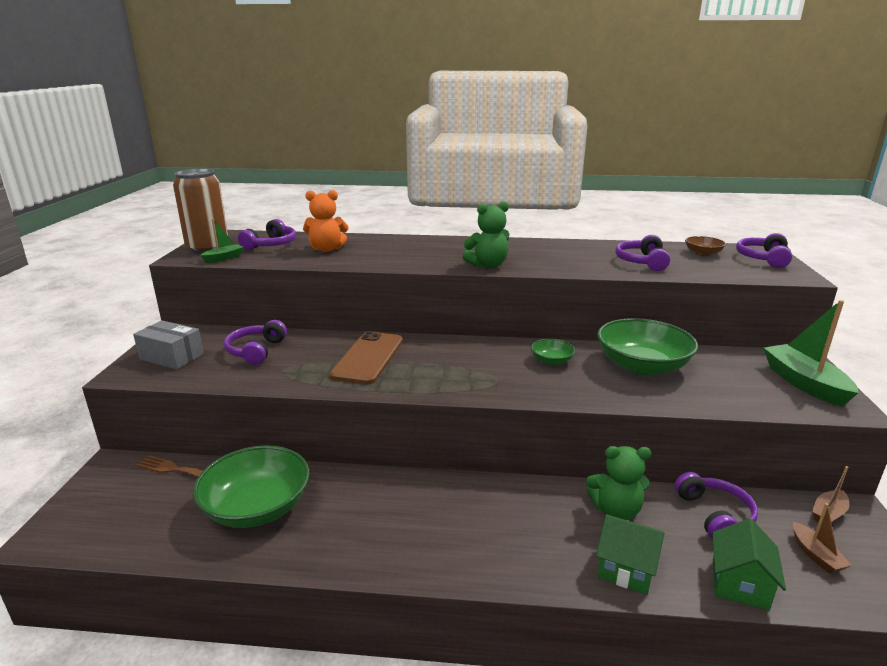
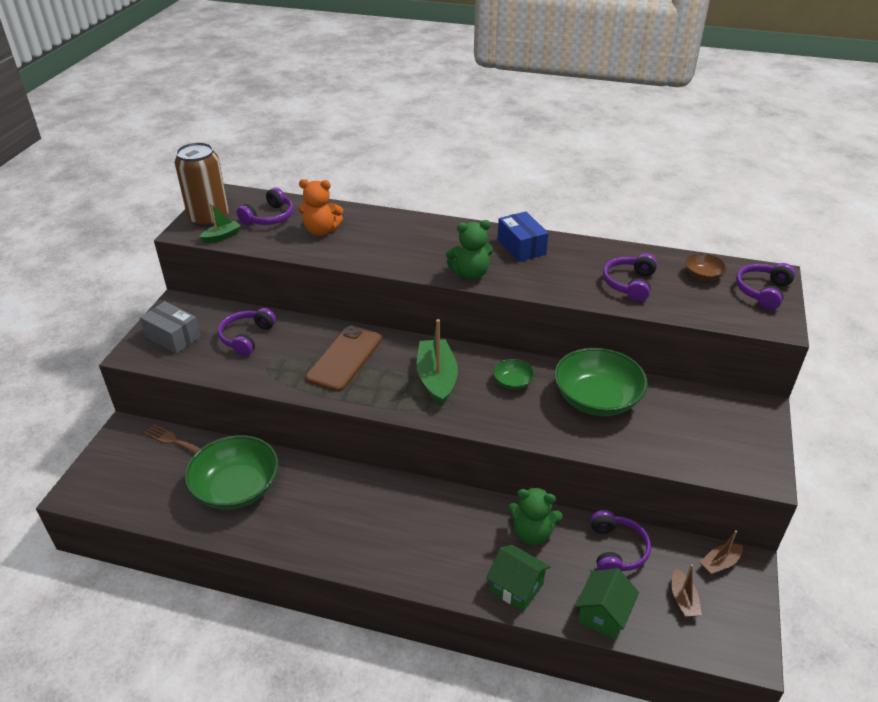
camera: 10 degrees right, 15 degrees up
(526, 247) = (521, 247): none -> blue box
(804, 383) = (742, 441): green boat -> green boat (437, 379)

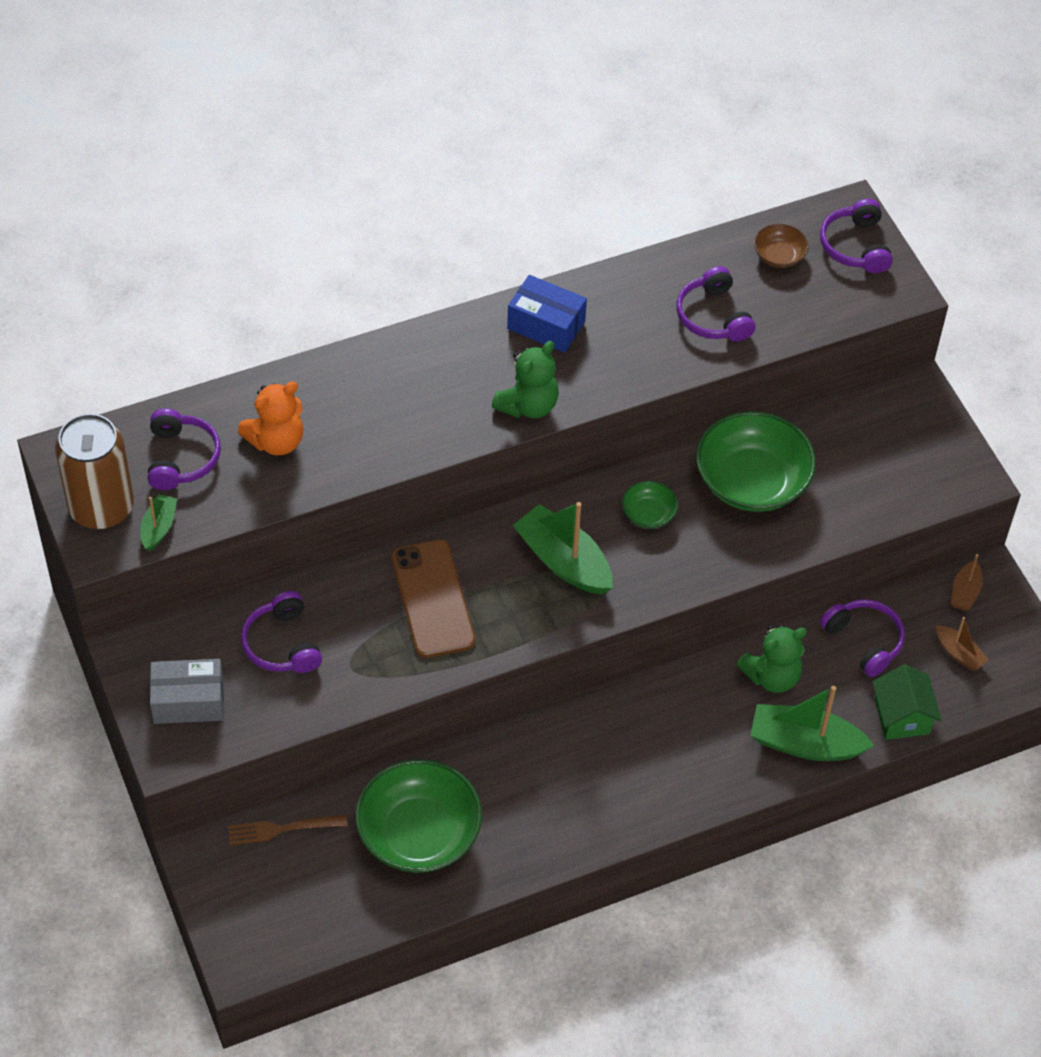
camera: 40 degrees left, 15 degrees up
(516, 587) = (805, 743): green house -> green boat

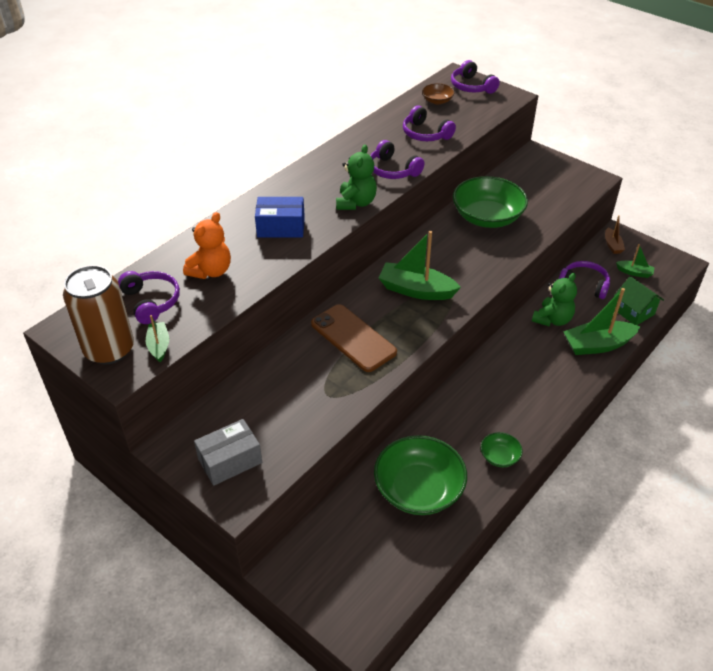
camera: 25 degrees left, 10 degrees down
(282, 644) = (273, 400): purple headphones -> purple headphones (393, 170)
(282, 829) = (328, 527): brown fork -> none
(546, 325) = (337, 165): blue box -> blue box (281, 227)
(648, 513) = (445, 251): green bowl -> green bowl (499, 456)
(959, 653) = (634, 272): brown boat -> green boat

